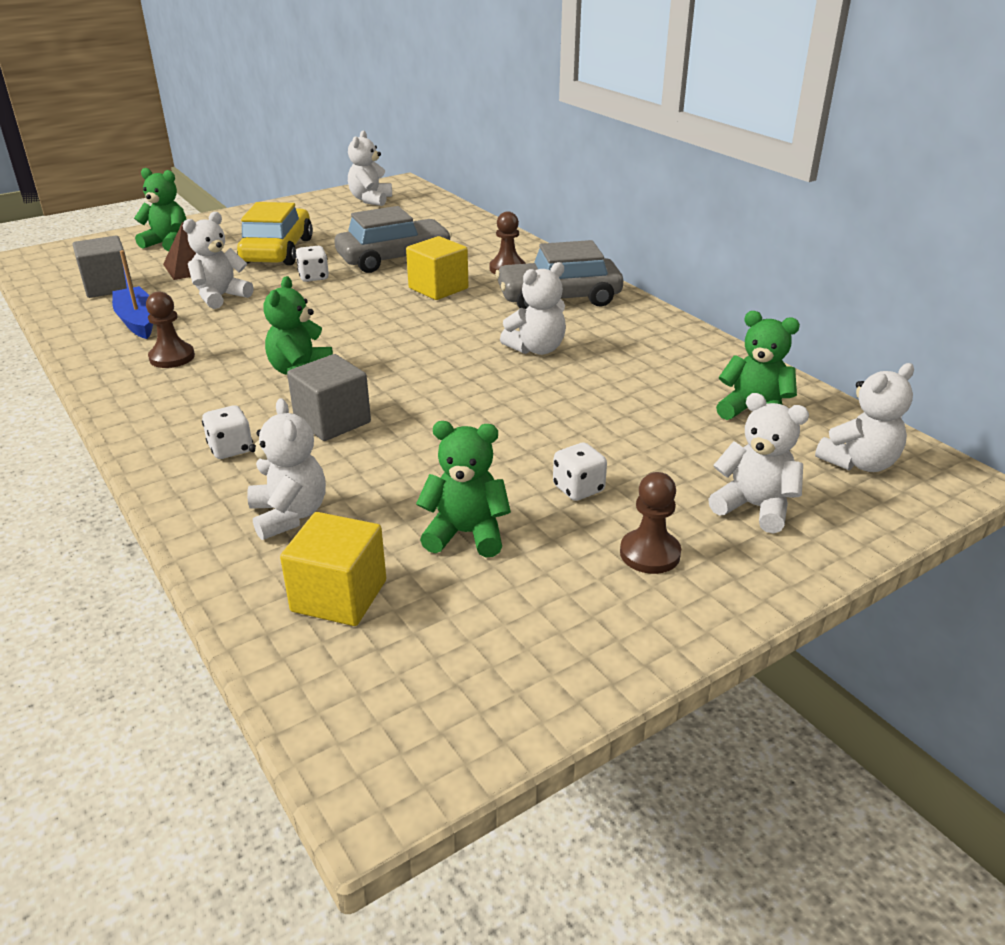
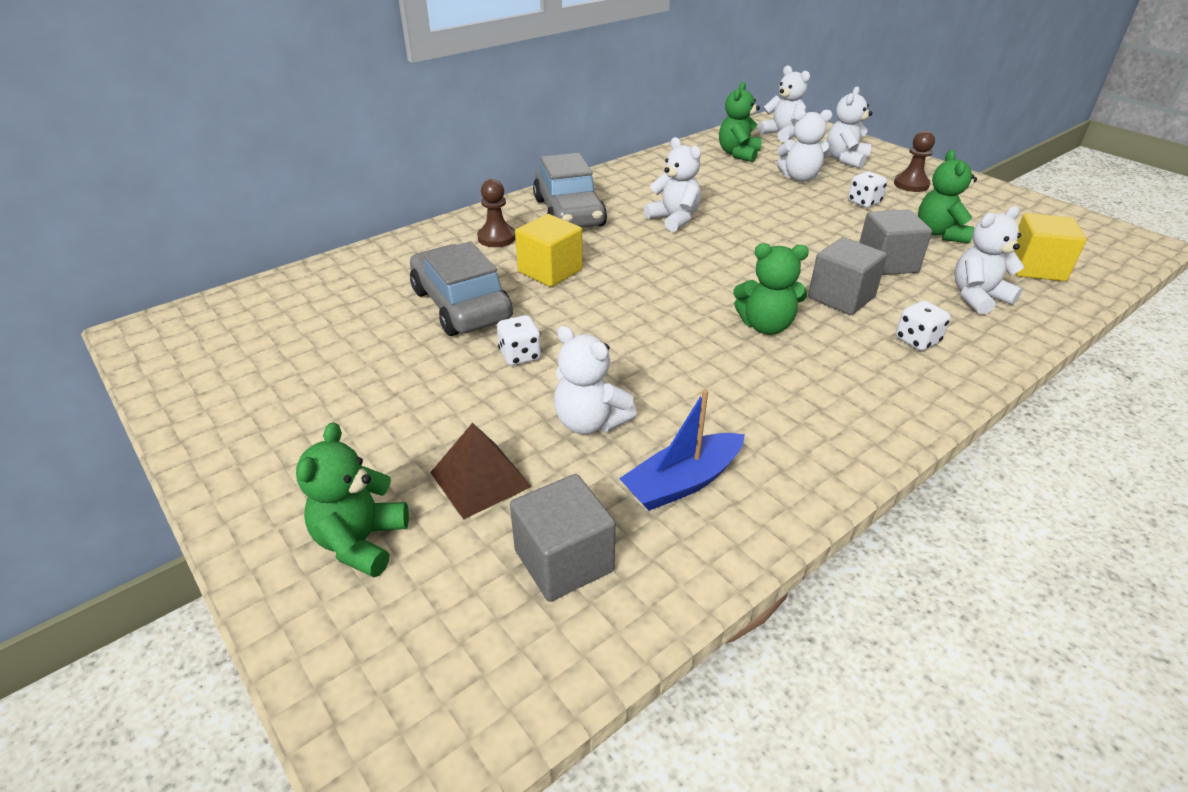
camera: 95 degrees left, 5 degrees up
(172, 357) = (770, 421): brown pawn -> none
(277, 251) = (421, 403): yellow car -> none
(370, 200) = (215, 349): white teddy bear -> white teddy bear (800, 177)
(395, 467) = (887, 263): none -> grey cube

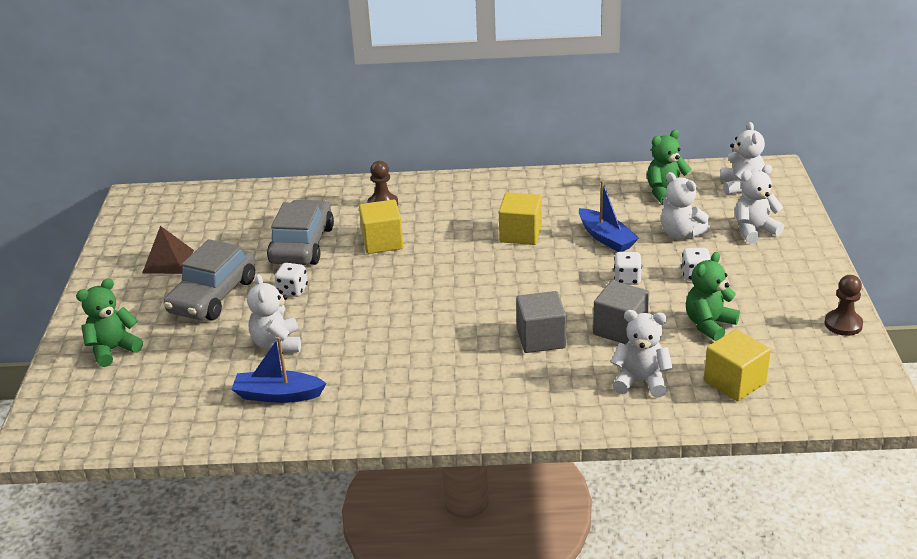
camera: 40 degrees right, 5 degrees down
(480, 479) = (191, 347): brown pyramid -> brown pyramid (168, 261)
(564, 560) = (179, 400): grey cube -> none
(569, 212) = (456, 201): grey car -> grey car (213, 296)
(674, 219) = (520, 234): white teddy bear -> yellow cube
(750, 199) = (606, 238): none -> blue boat
(766, 326) = (458, 335): green teddy bear -> none
(911, 184) = (769, 275): brown pawn -> brown pawn (843, 324)
(917, 340) = (539, 388): white dice -> white dice (627, 279)

